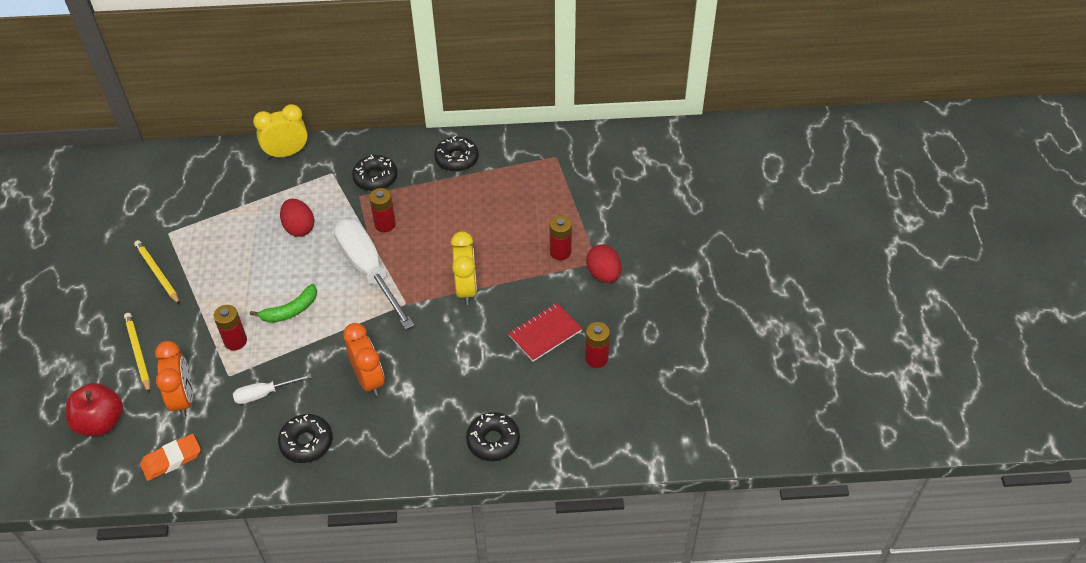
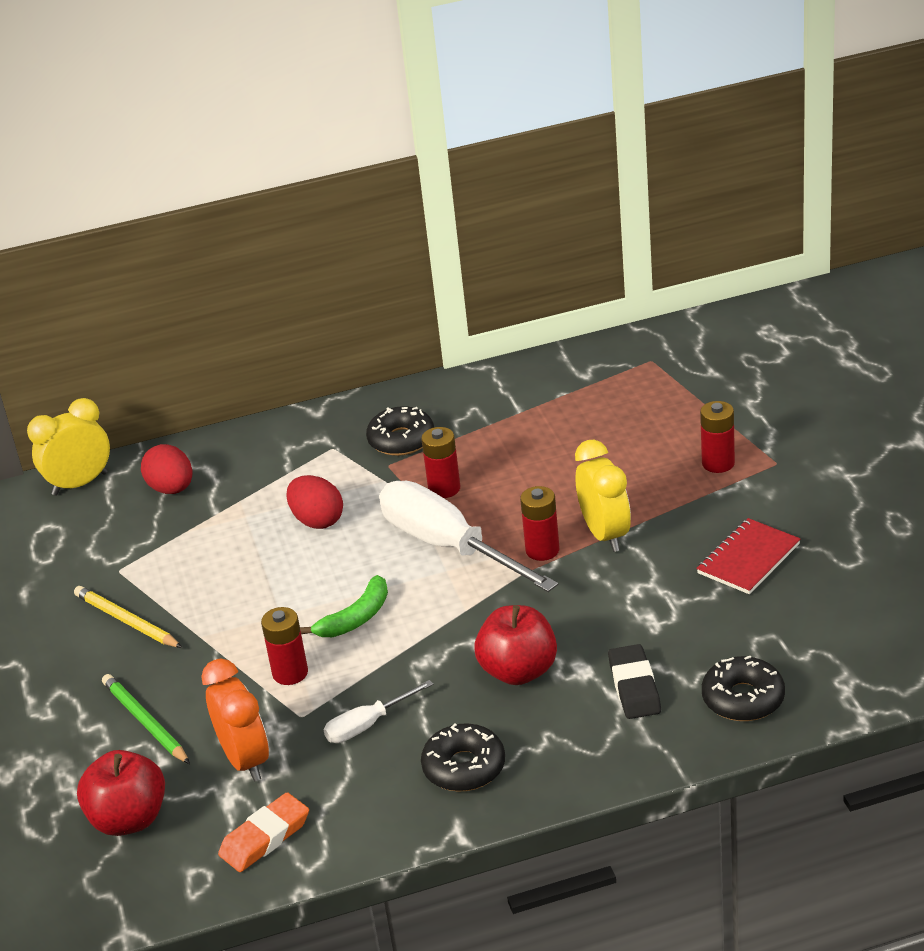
camera: 10 degrees left, 15 degrees down
(138, 353) = (145, 722): yellow pencil -> green pencil
(287, 153) = (253, 440): yellow clock -> yellow clock (80, 484)
(369, 379) = (518, 671): orange clock -> red apple
(432, 412) = (634, 686): none -> black eraser
(456, 159) = (509, 393): black donut -> none
(596, 358) = (838, 570): red battery -> red battery (542, 550)
(603, 274) = (794, 474): red egg -> red egg (171, 489)

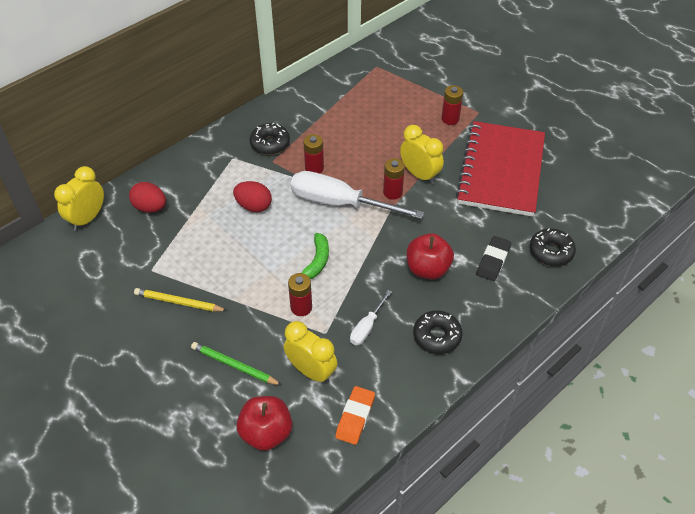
camera: 30 degrees left, 15 degrees up
(245, 760) = (311, 371): orange clock -> yellow clock
(634, 686) = (493, 261): black eraser -> black eraser turned 60 degrees clockwise
(748, 559) = (501, 170): red notebook -> red notebook, size x2.19

